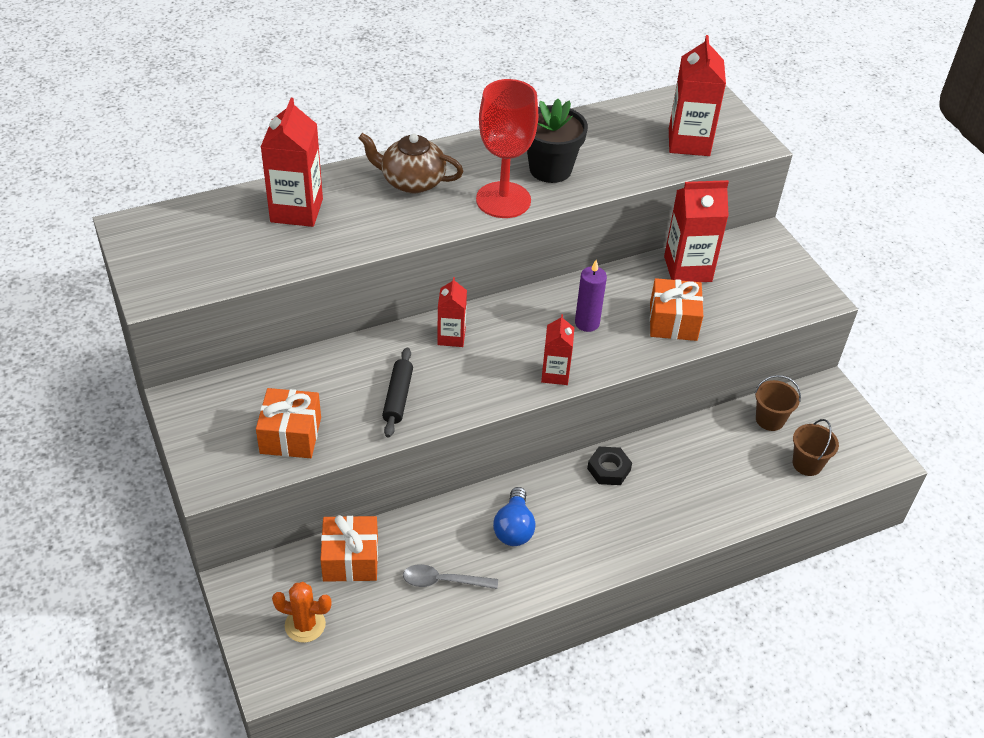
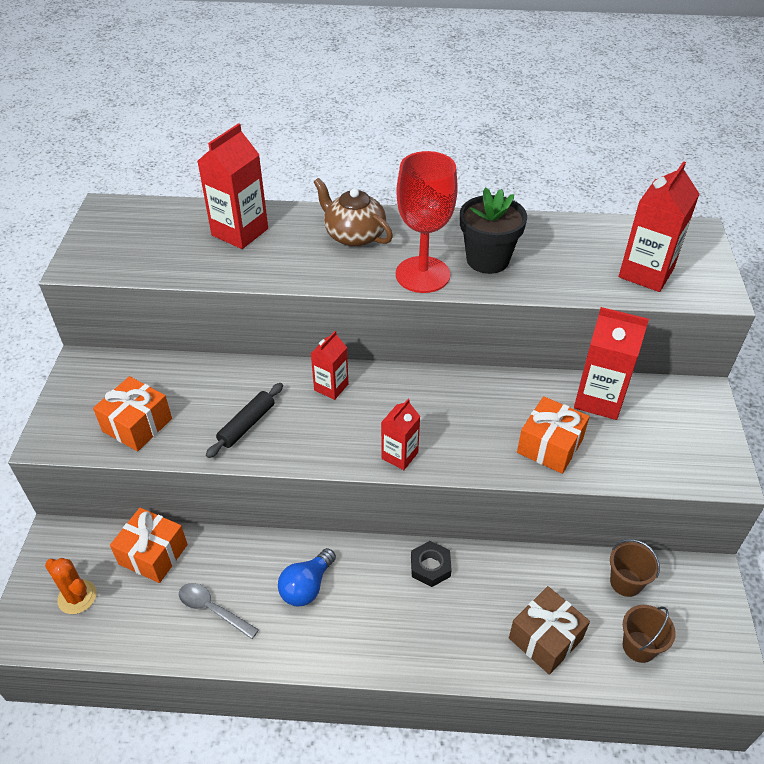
camera: 30 degrees right, 0 degrees up
(587, 323) = (463, 418): purple candle -> none
(735, 487) = (545, 638): none -> brown gift

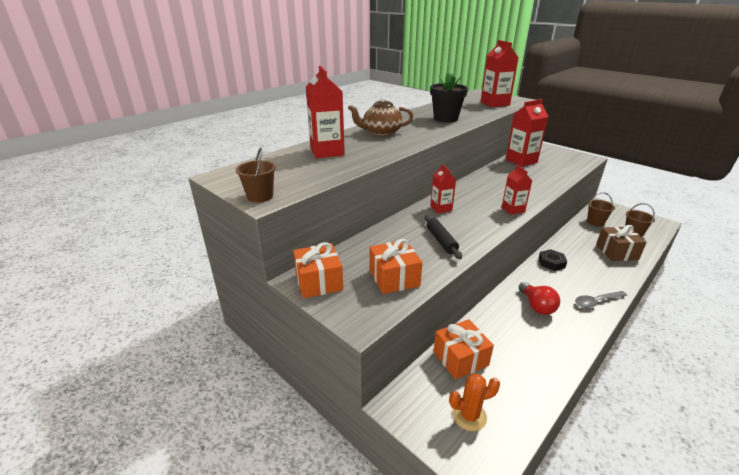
camera: 50 degrees left, 15 degrees down
(83, 258) = (260, 196): none -> brown bucket
(212, 609) = (529, 350): grey spoon -> grey spoon (596, 302)
(307, 586) = (536, 306): blue light bulb -> red light bulb
(422, 275) = (437, 130): red goblet -> none
(550, 446) = (540, 178): orange gift -> orange gift (319, 282)

